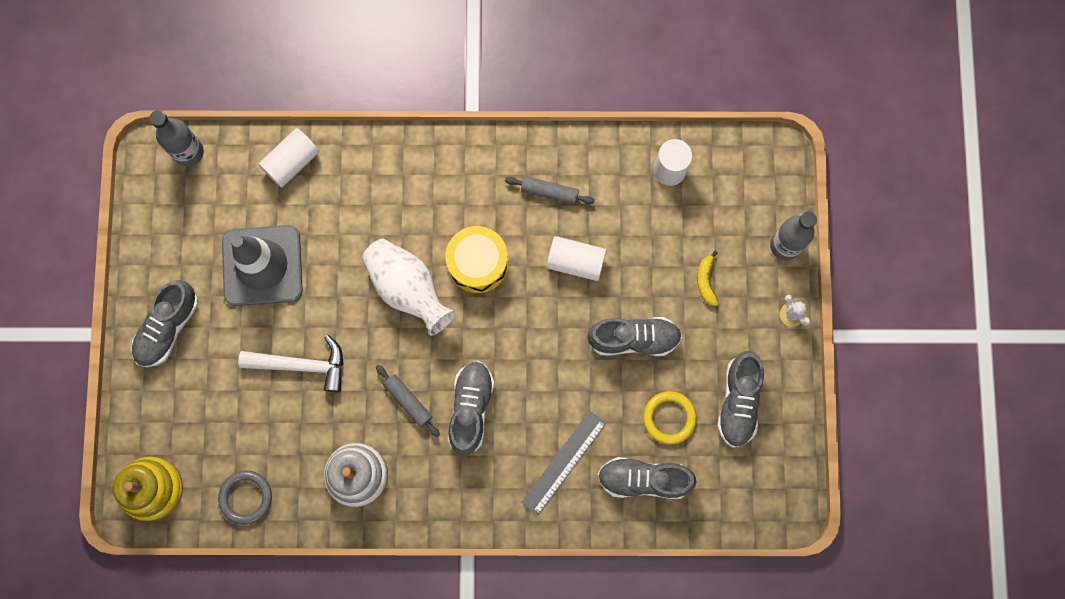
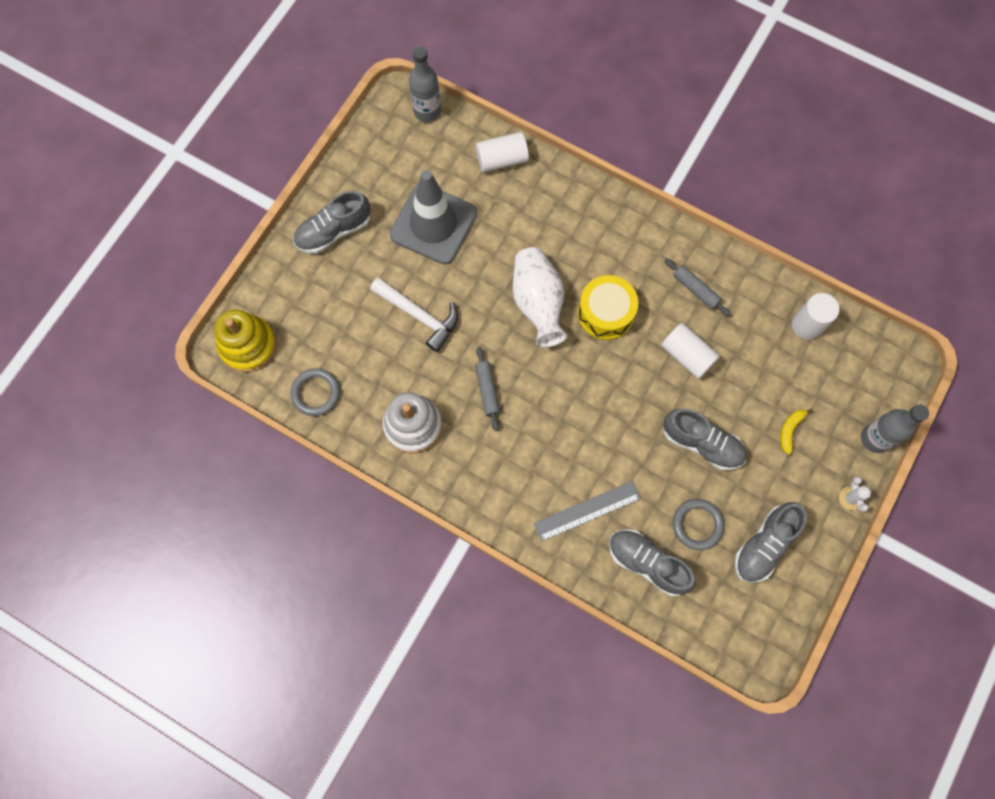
camera: 30 degrees right, 5 degrees down
(471, 408) = (535, 424): grey shoe -> none
(669, 418) = (697, 525): yellow ring -> grey ring

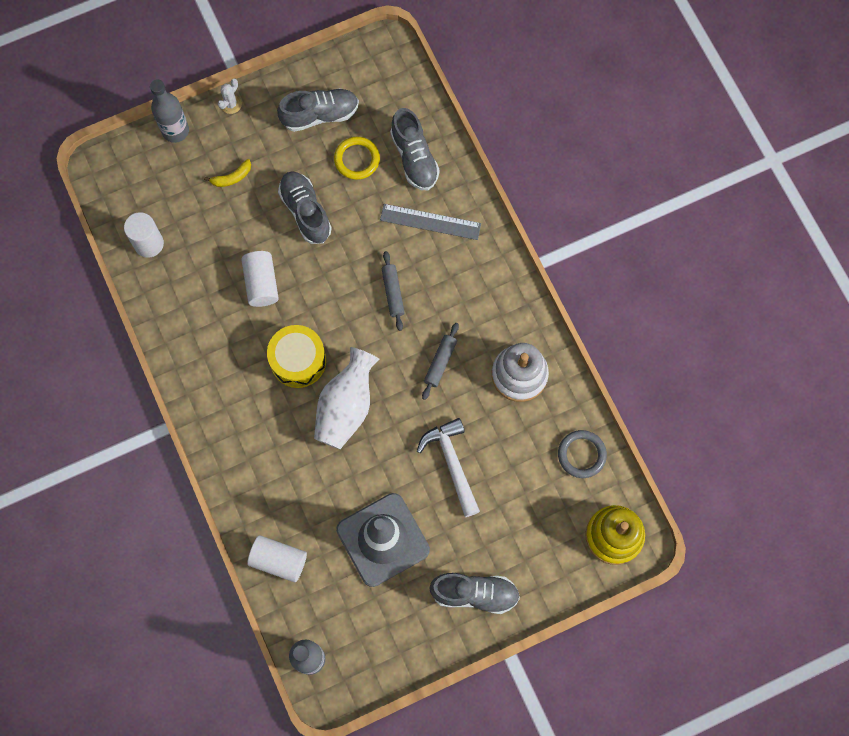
camera: 145 degrees left, 0 degrees up
(695, 290) = (210, 330): grey rolling pin -> grey rolling pin (393, 293)
(697, 525) = (357, 159): grey ring -> yellow ring

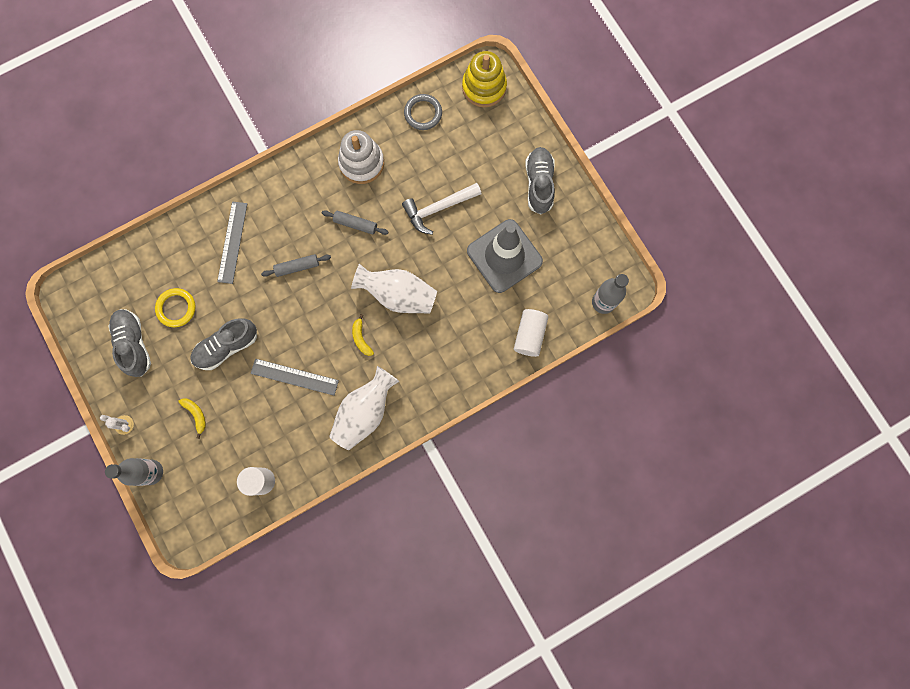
camera: 95 degrees left, 5 degrees up
(210, 359) = (365, 412): none -> white vase
(261, 283) = (294, 377): white cylinder -> grey ruler
(298, 360) = (361, 338): yellow drum -> yellow banana
(414, 158) = (174, 260): grey shoe -> none

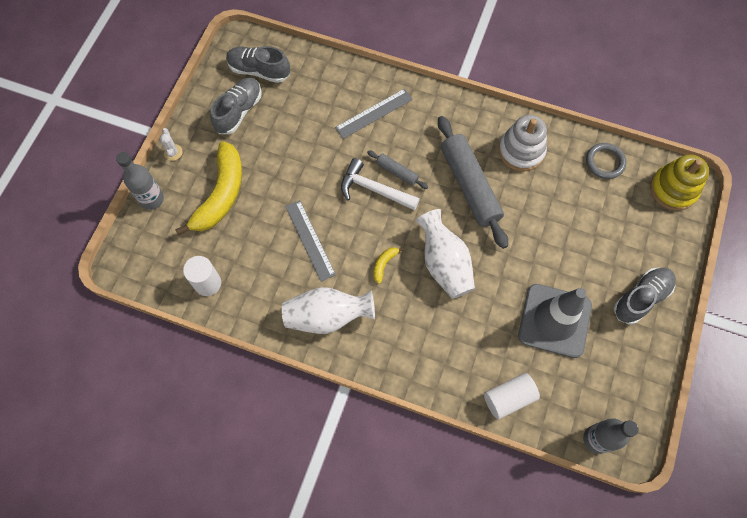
camera: 50 degrees right, 10 degrees down
(176, 308) = (290, 117): yellow ring -> none
(196, 415) = (221, 194): yellow banana -> yellow banana, size x2.47
(227, 347) = (291, 173): grey shoe -> grey shoe (259, 70)
(355, 224) = (469, 186): grey rolling pin -> grey rolling pin, size x2.13
(438, 208) = (542, 236): white hammer -> white hammer (374, 189)

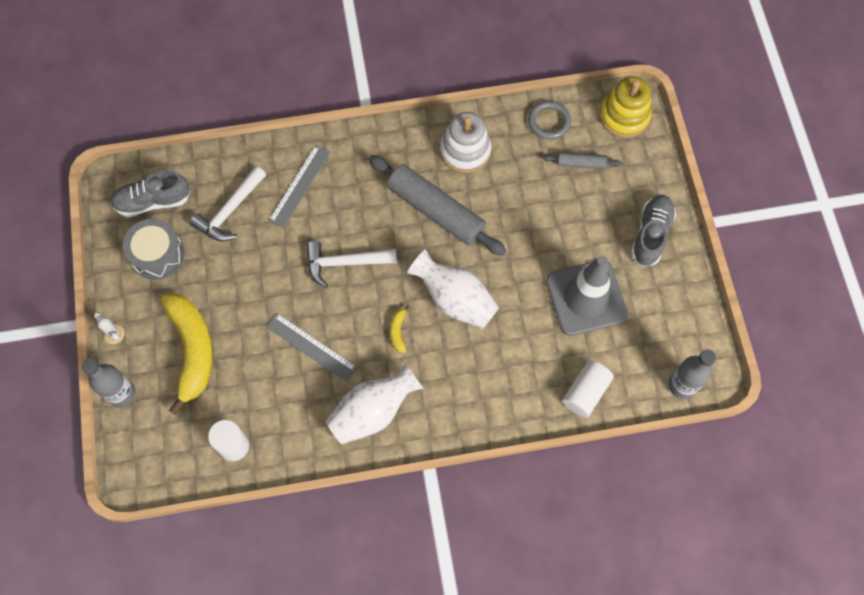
camera: 30 degrees left, 0 degrees up
(239, 111) = (157, 255): grey shoe -> grey drum
(311, 106) = (230, 211): none -> white hammer
(397, 172) = (357, 233): grey rolling pin -> grey rolling pin (581, 163)

